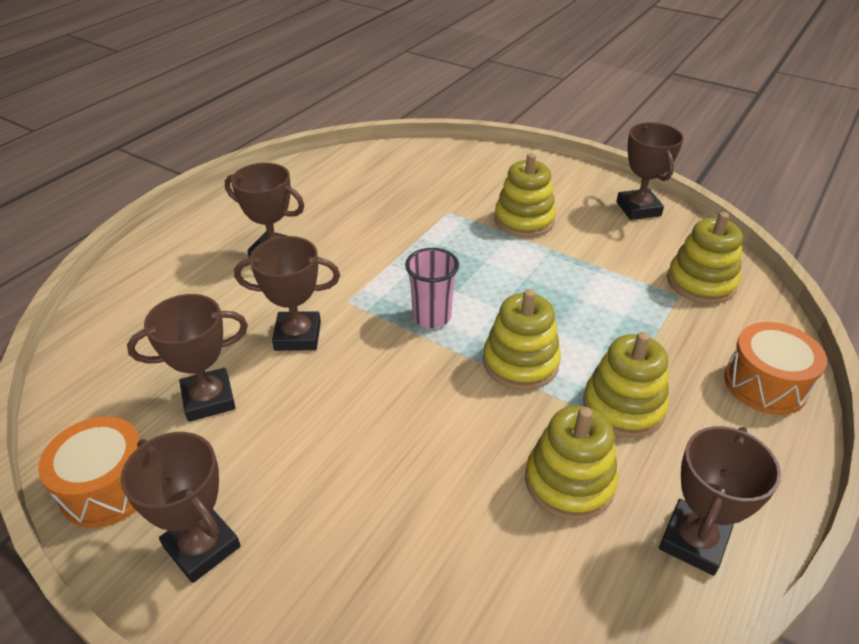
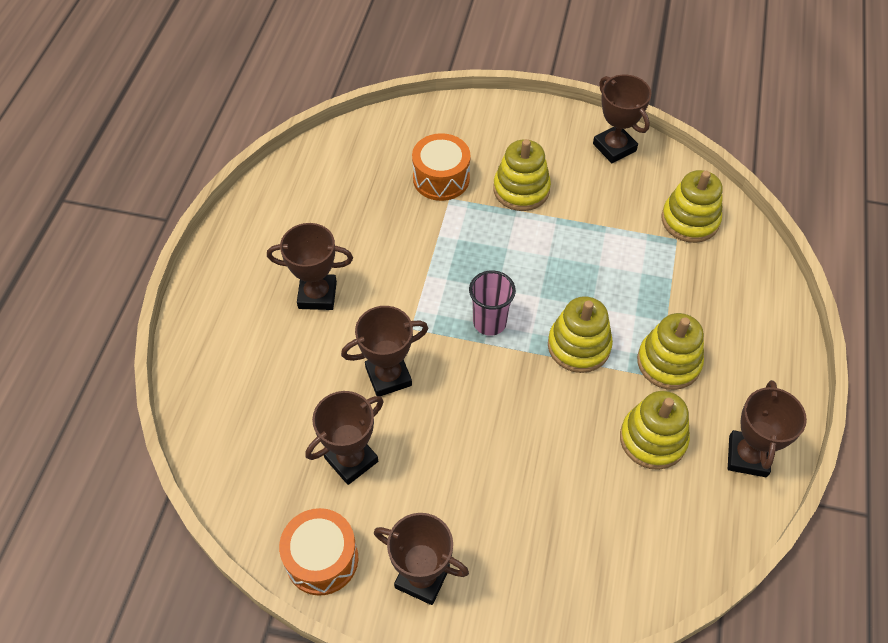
camera: 20 degrees left, 15 degrees up
(765, 384) = (762, 309): orange drum -> orange drum (441, 178)

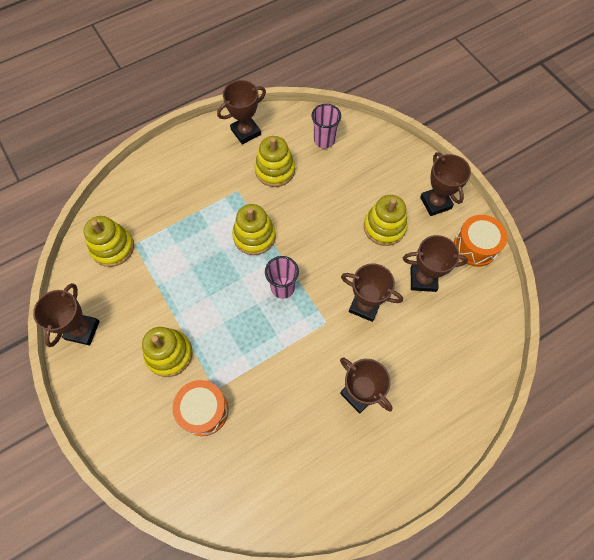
camera: 135 degrees left, 10 degrees up
(648, 537) = (324, 140): none -> pink cup
(668, 362) = (224, 192): yellow stacking toy -> yellow stacking toy (384, 227)

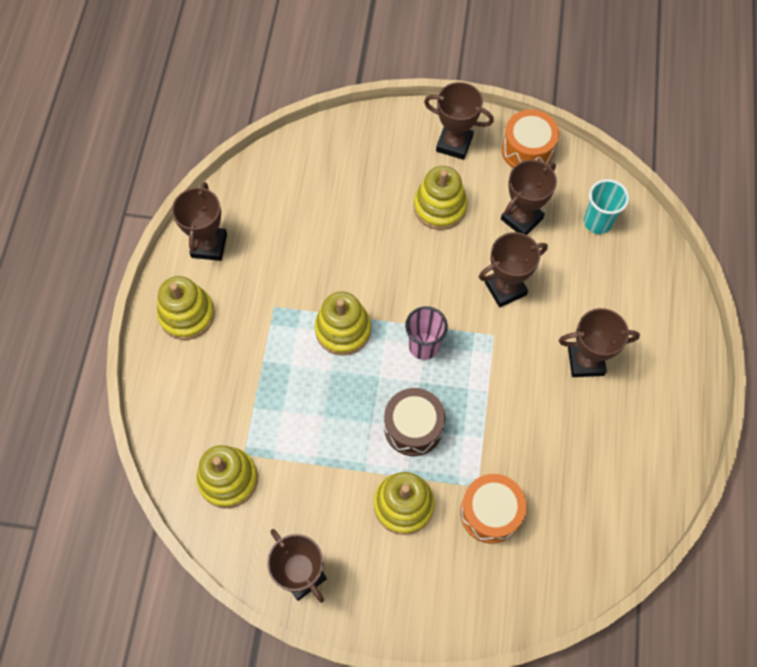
camera: 50 degrees left, 0 degrees up
(224, 322) = (413, 427): none -> brown drum
(275, 170) = (283, 253): yellow stacking toy -> yellow stacking toy (187, 314)
(324, 140) = (292, 181): pink cup -> none
(467, 327) = (597, 222): none -> turquoise cup

